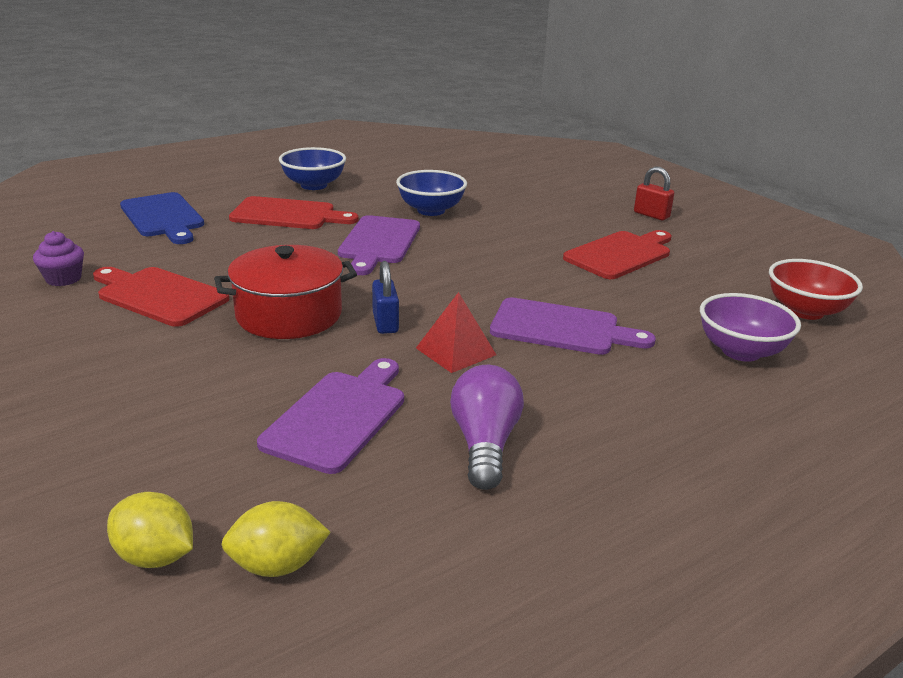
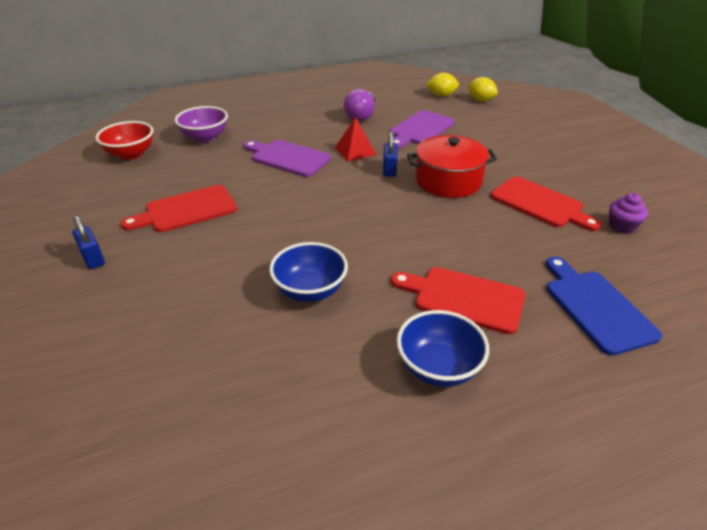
camera: 165 degrees left, 10 degrees up
(379, 242) = (377, 244): purple cutting board -> none
(651, 215) = (93, 259): red padlock -> blue padlock

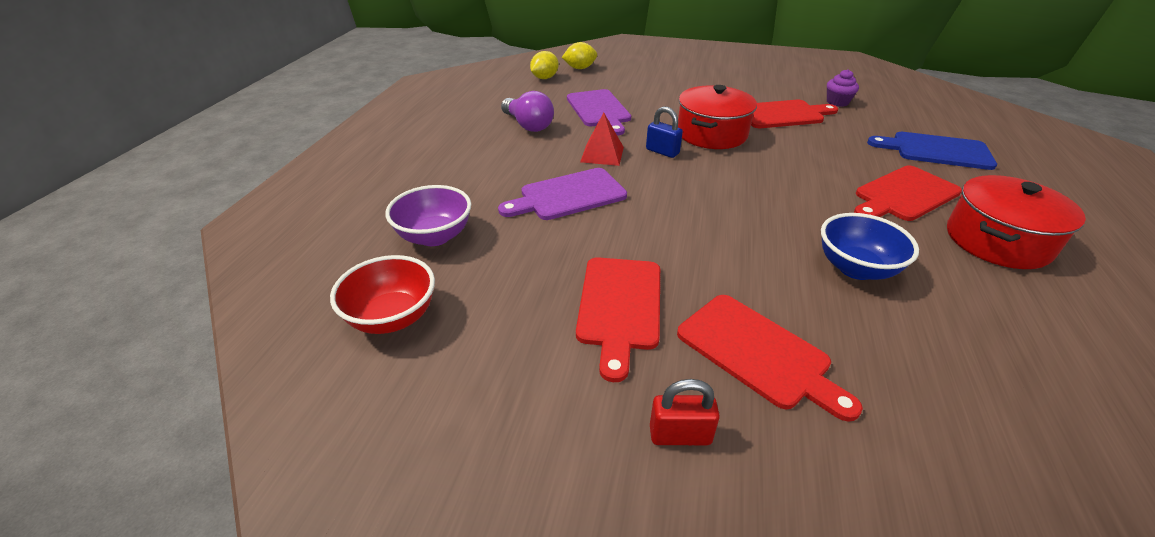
camera: 55 degrees left, 0 degrees up
(93, 259) = (680, 435): blue padlock -> red padlock
(177, 268) = (758, 353): none -> red cutting board
(438, 368) = (997, 241): blue bowl -> red pot

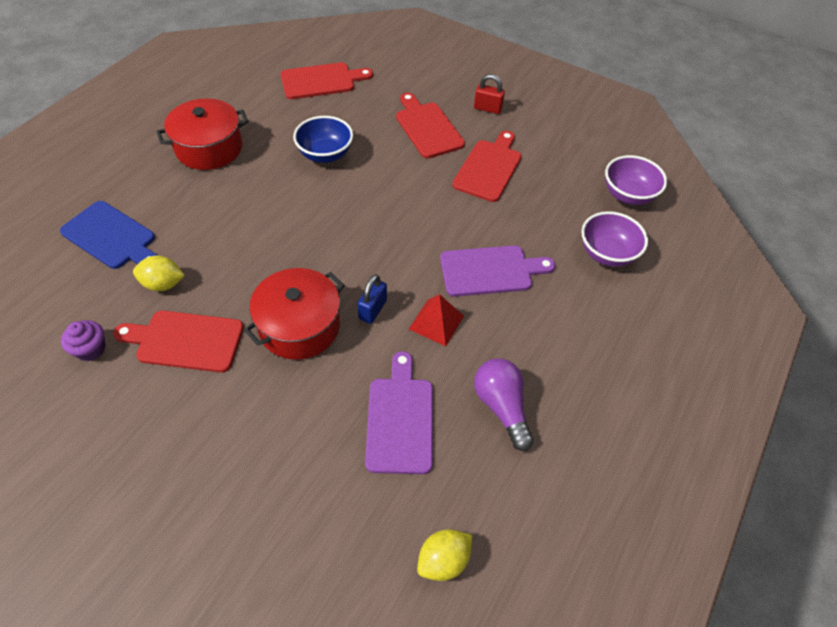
camera: 165 degrees left, 15 degrees up
(392, 317) = (628, 195): red bowl -> purple bowl
(580, 68) = (369, 587): yellow lemon -> yellow lemon (163, 284)
(662, 151) = (372, 309): blue padlock -> blue padlock turned 60 degrees clockwise
(904, 195) = (215, 198): red cutting board -> red cutting board (321, 81)

